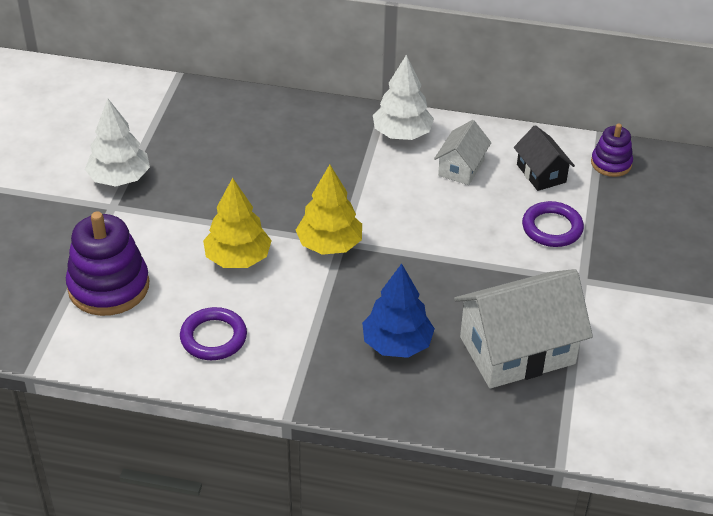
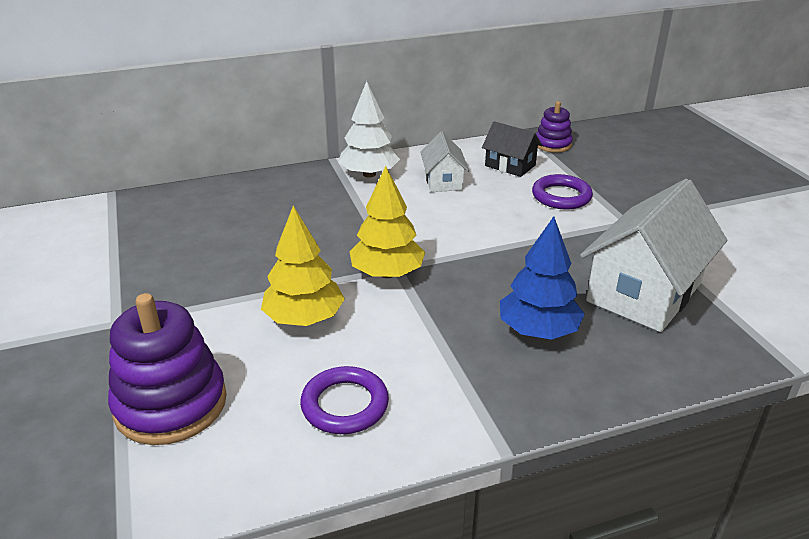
camera: 30 degrees left, 10 degrees down
(119, 178) = (106, 294): white tree -> none

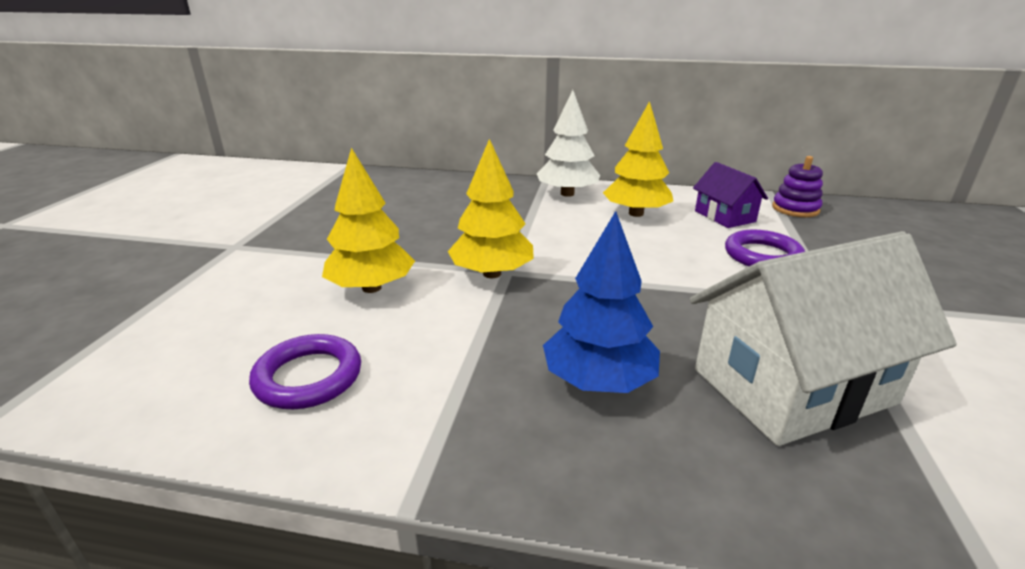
camera: 30 degrees right, 5 degrees down
(171, 404) = (181, 319): purple stacking toy -> none
(443, 181) = (635, 213): white house -> yellow tree
(510, 165) = (724, 216): black house -> purple house

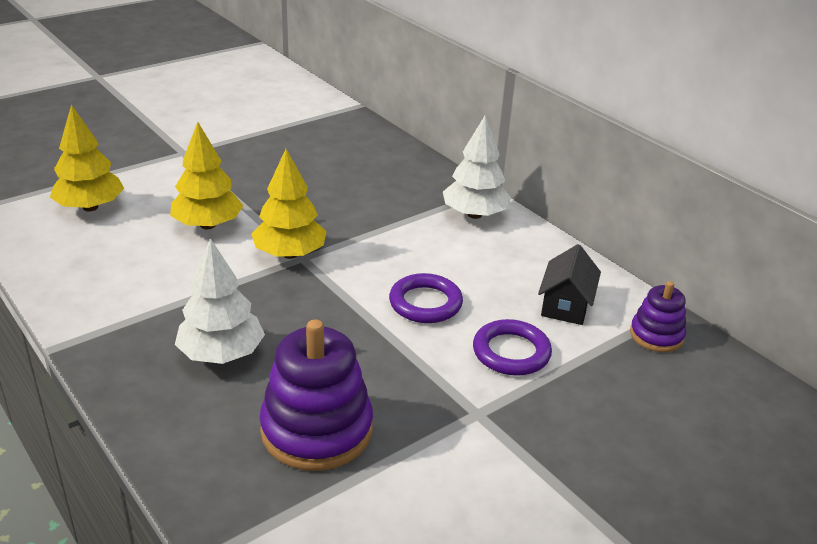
camera: 40 degrees right, 5 degrees up
(308, 377) = (101, 263): purple ring -> purple ring (425, 303)
(598, 381) = (221, 354): blue tree -> white tree
(635, 213) = (491, 262): yellow tree -> yellow tree (90, 207)
(724, 216) = (565, 305): purple house -> black house
(792, 386) = (317, 430): white house -> purple stacking toy

